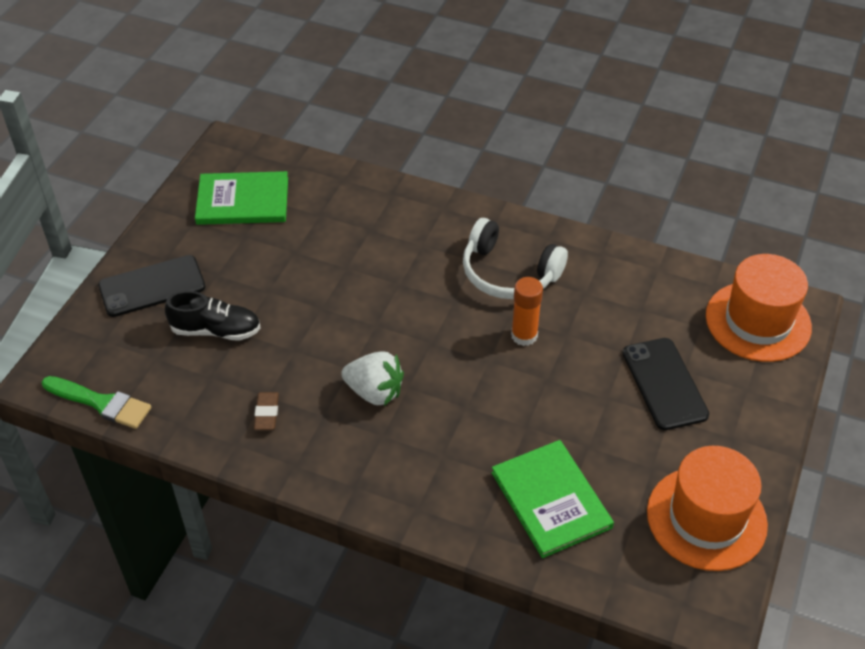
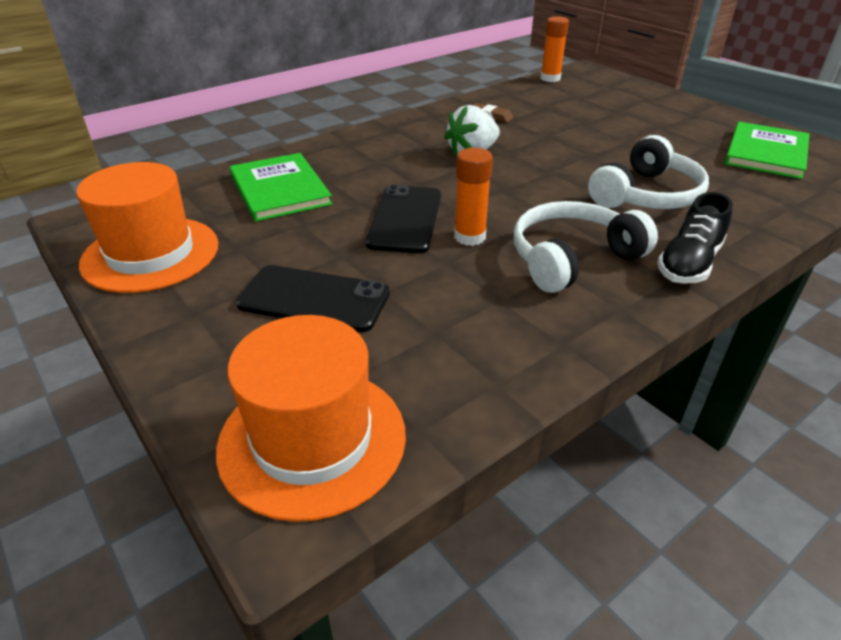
camera: 120 degrees right, 10 degrees down
(100, 403) = (550, 78): green brush -> orange glue stick
(152, 286) = (660, 105): black phone -> black phone (405, 219)
(216, 330) = (593, 116): black shoe -> black shoe (688, 263)
(380, 256) = (647, 195): none -> white headphones
(551, 500) = (280, 189): green book -> green book turned 60 degrees clockwise

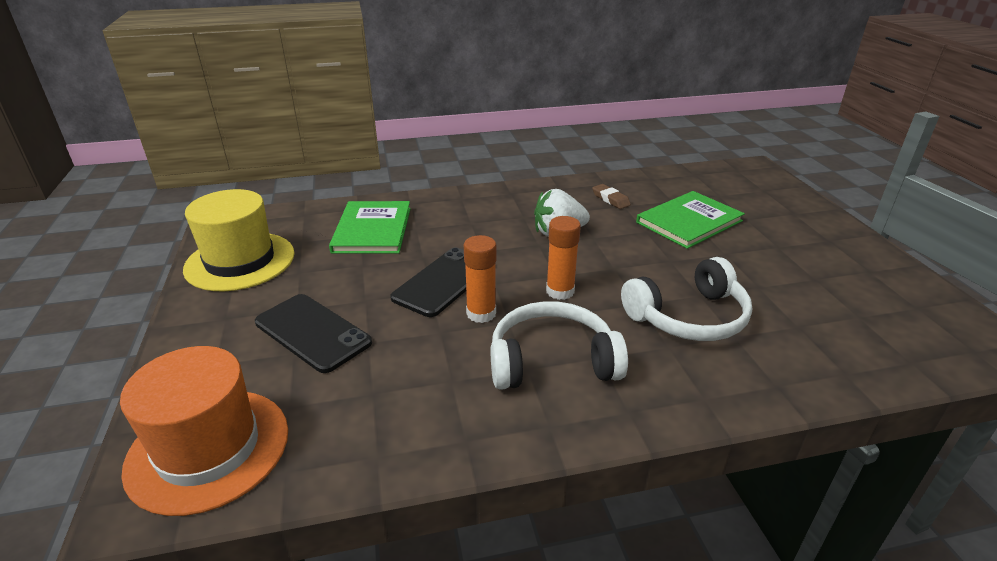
camera: 25 degrees right, 5 degrees down
(151, 254) = (240, 261): orange hat -> yellow hat
(550, 78) = (707, 170): orange glue stick -> orange glue stick (560, 291)
(688, 263) = (662, 401): black shoe -> none
(766, 153) = (875, 304): green book -> green book (689, 222)

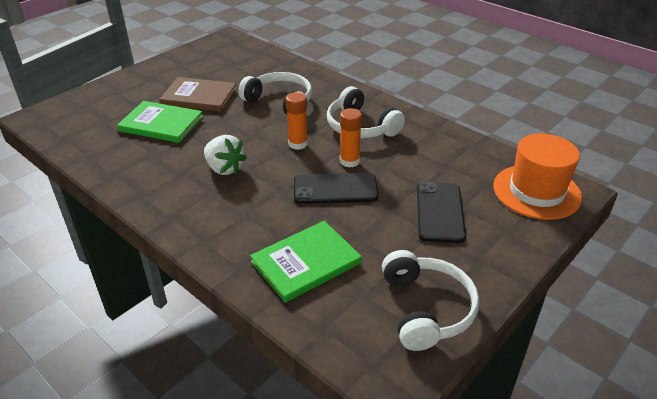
camera: 125 degrees left, 5 degrees up
(240, 261) = (426, 309): yellow hat -> white headphones
(610, 199) = (146, 163): brown eraser -> none
(748, 260) = (199, 96): none -> brown book

